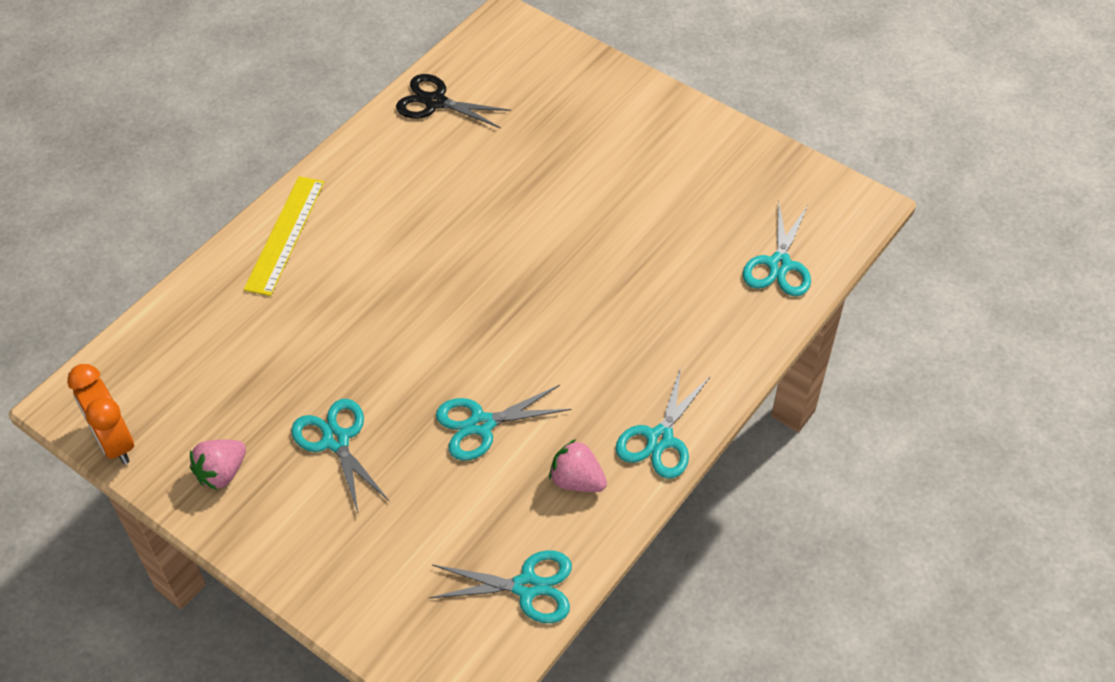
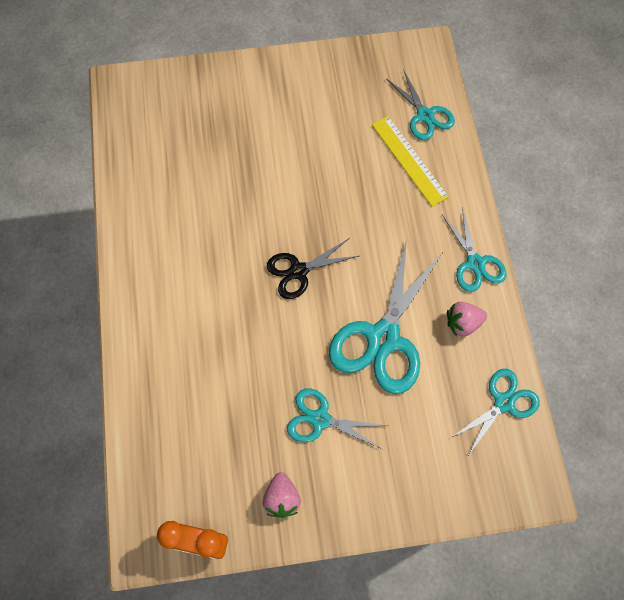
camera: 45 degrees left, 15 degrees up
(285, 235) = (146, 326): yellow ruler -> yellow ruler (409, 160)
(435, 102) = (136, 169): black scissors -> black scissors (298, 271)
(481, 424) = (383, 338): turquoise scissors -> turquoise scissors, size x1.74

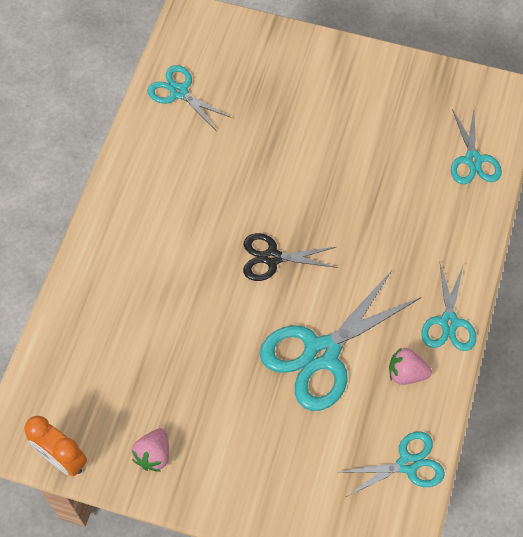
camera: 25 degrees right, 5 degrees down
(320, 419) = (224, 401): turquoise scissors -> turquoise scissors (179, 92)
(409, 160) = (434, 197): yellow ruler -> none

